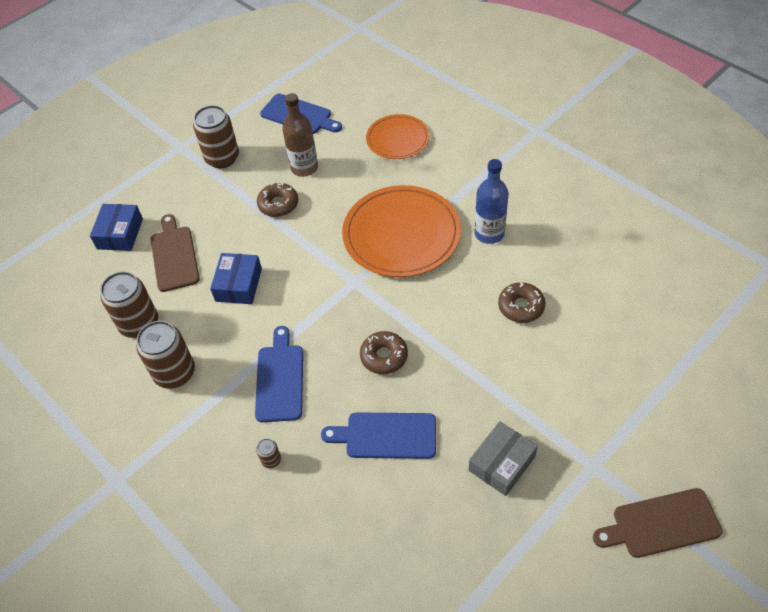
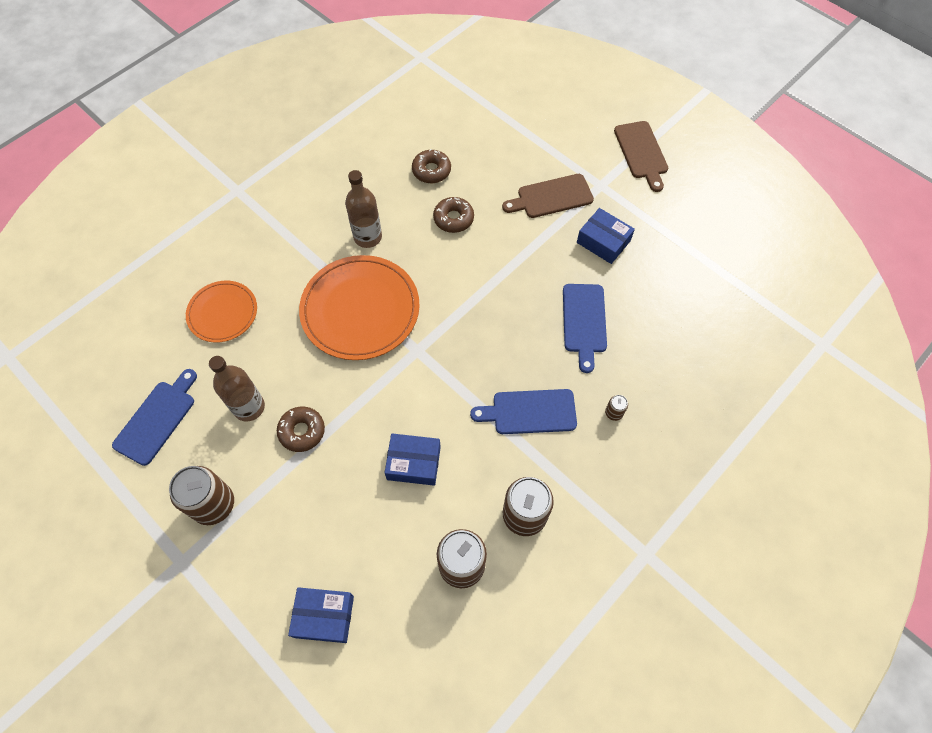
camera: 95 degrees left, 10 degrees up
(174, 256) = (366, 541): brown cutting board -> brown cutting board (551, 197)
(384, 356) = (504, 324): brown donut -> brown donut (431, 170)
(489, 233) = (368, 237): blue bottle -> brown bottle
(501, 463) = (603, 241): grey box -> blue box

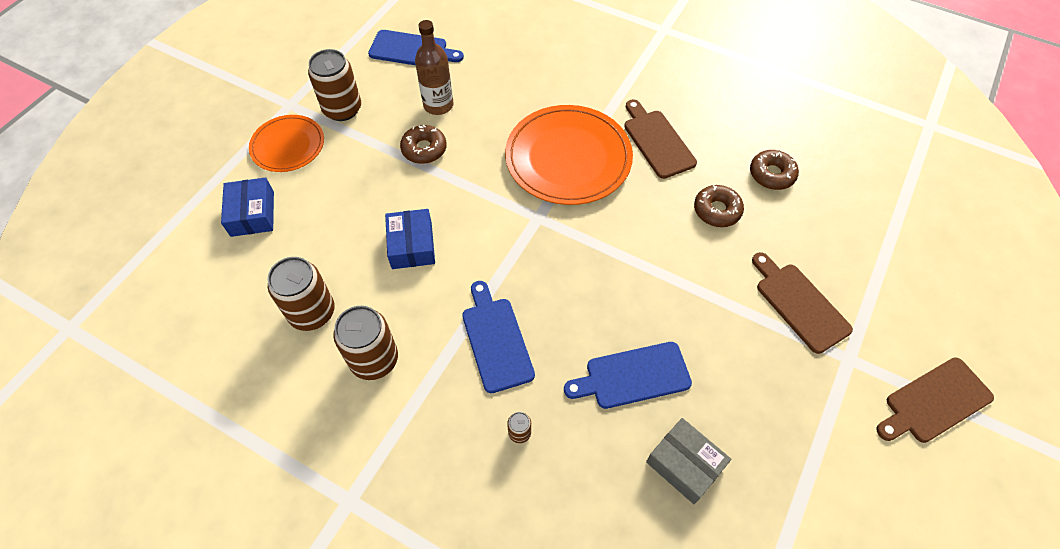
camera: 75 degrees right, 5 degrees down
(222, 313) = (527, 59): orange plate -> orange plate (288, 146)
(368, 237) = (657, 141): brown bottle -> brown cutting board
(603, 241) = (760, 377): blue box -> none
(658, 310) = (685, 464): none -> grey box

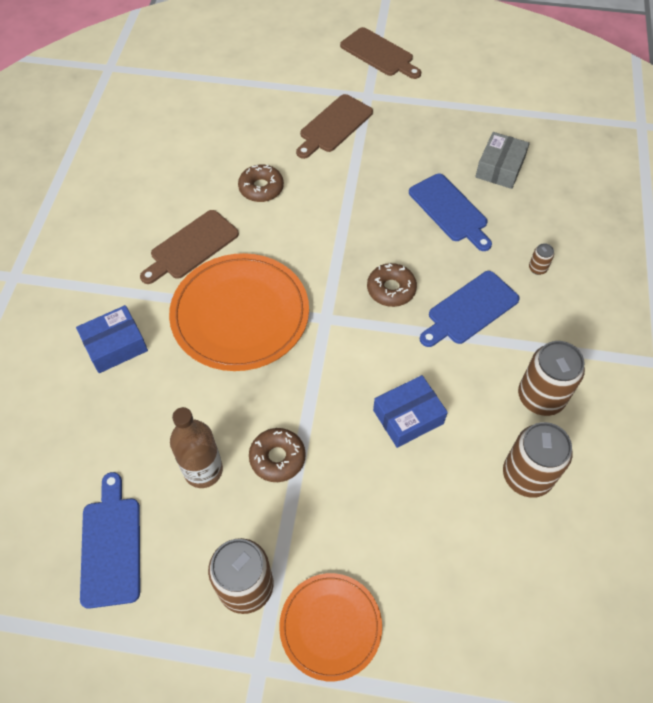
camera: 110 degrees left, 0 degrees up
(252, 214) = (446, 610): blue box -> blue box (115, 345)
(771, 174) = (204, 158): brown donut -> brown donut (391, 289)

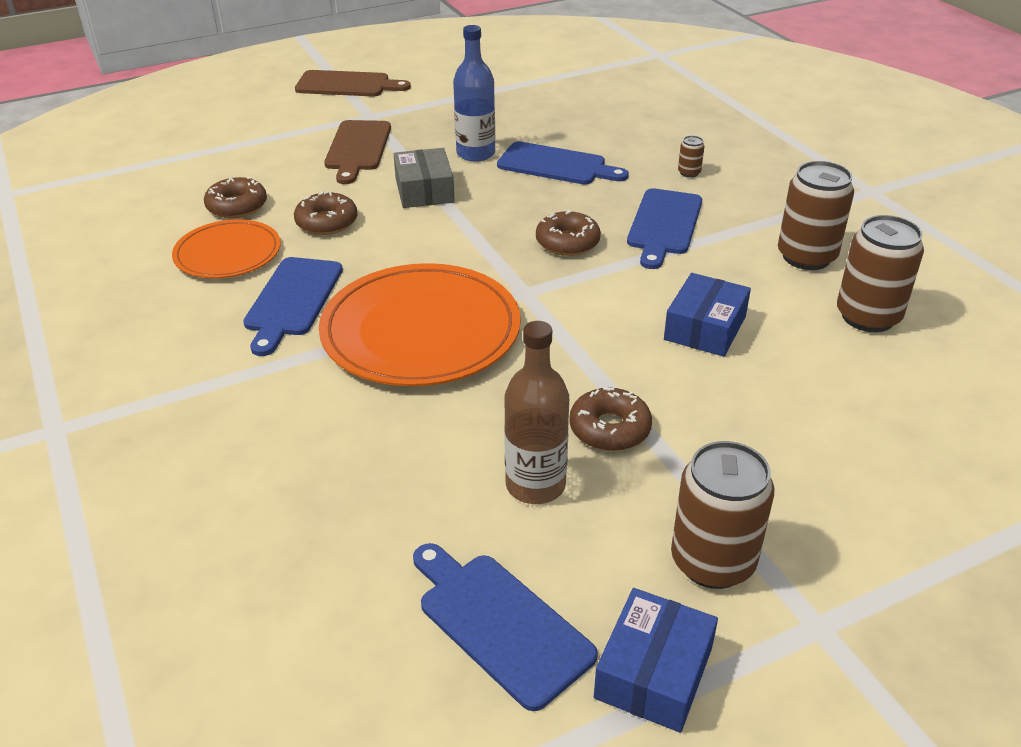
camera: 35 degrees left, 20 degrees down
(115, 345) = (285, 428): blue box -> blue box (653, 672)
(191, 247) = (292, 300): brown cutting board -> blue cutting board
(222, 145) = (237, 206): none -> brown donut
(330, 626) = (845, 540): orange plate -> orange plate (228, 253)
(406, 170) = (476, 153): none -> blue bottle
(500, 168) = (568, 121): grey box -> grey box (424, 190)

